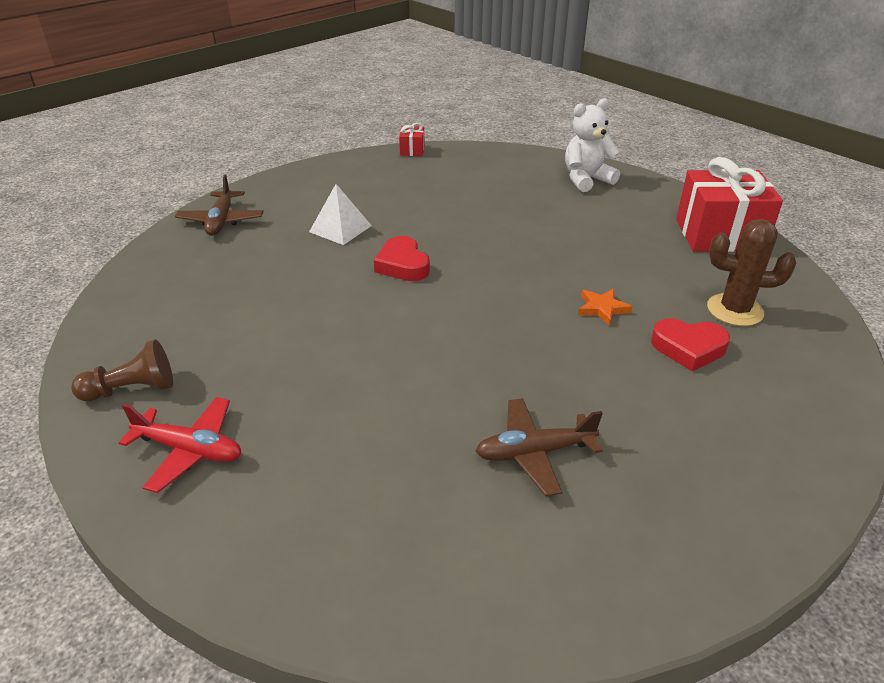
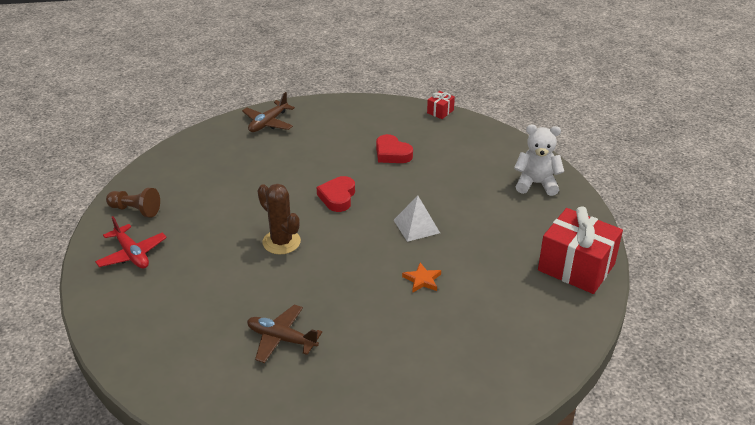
camera: 35 degrees right, 0 degrees up
(340, 228) = (329, 156): white pyramid -> white pyramid (416, 226)
(688, 348) = (442, 329): red heart -> red heart (392, 153)
(735, 310) = (507, 322): brown cactus -> brown cactus (281, 242)

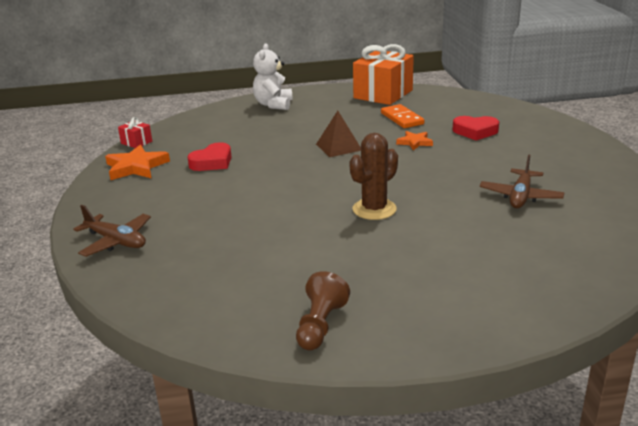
camera: 90 degrees left, 10 degrees down
(132, 254) = (419, 310): red plane -> none
(337, 197) = (291, 185): red heart -> red heart (475, 131)
(389, 117) = (136, 167): none -> orange star
(416, 226) = (338, 147): white pyramid -> brown pyramid
(492, 276) = (402, 118): none -> orange domino
(576, 267) = (383, 94): red gift -> orange gift

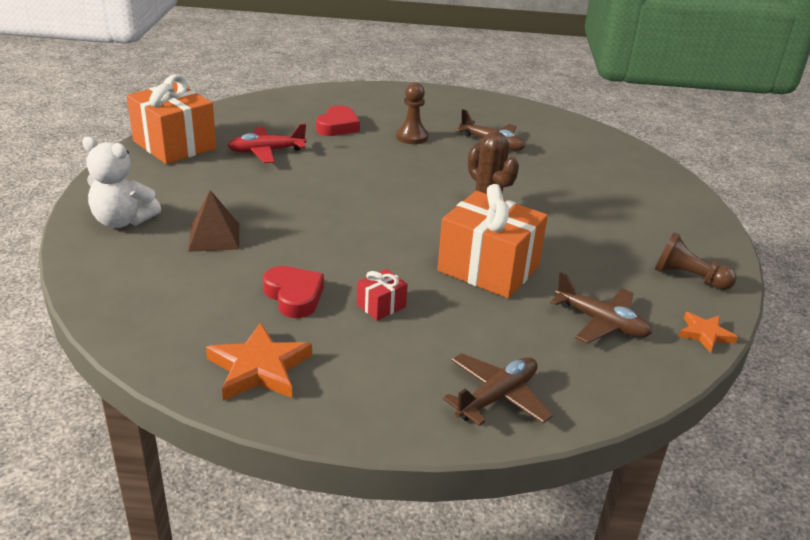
camera: 80 degrees left, 5 degrees up
(136, 142) = (153, 363): red gift -> red gift (381, 306)
(220, 278) = (601, 322): none -> brown plane
(280, 220) = (488, 268): none -> orange gift
(338, 147) = (317, 202): brown pyramid -> brown pyramid (214, 237)
(402, 118) = (266, 152): orange domino -> red plane
(415, 142) = (340, 160): orange star -> orange star (705, 334)
(491, 160) = (412, 137): none -> brown pawn

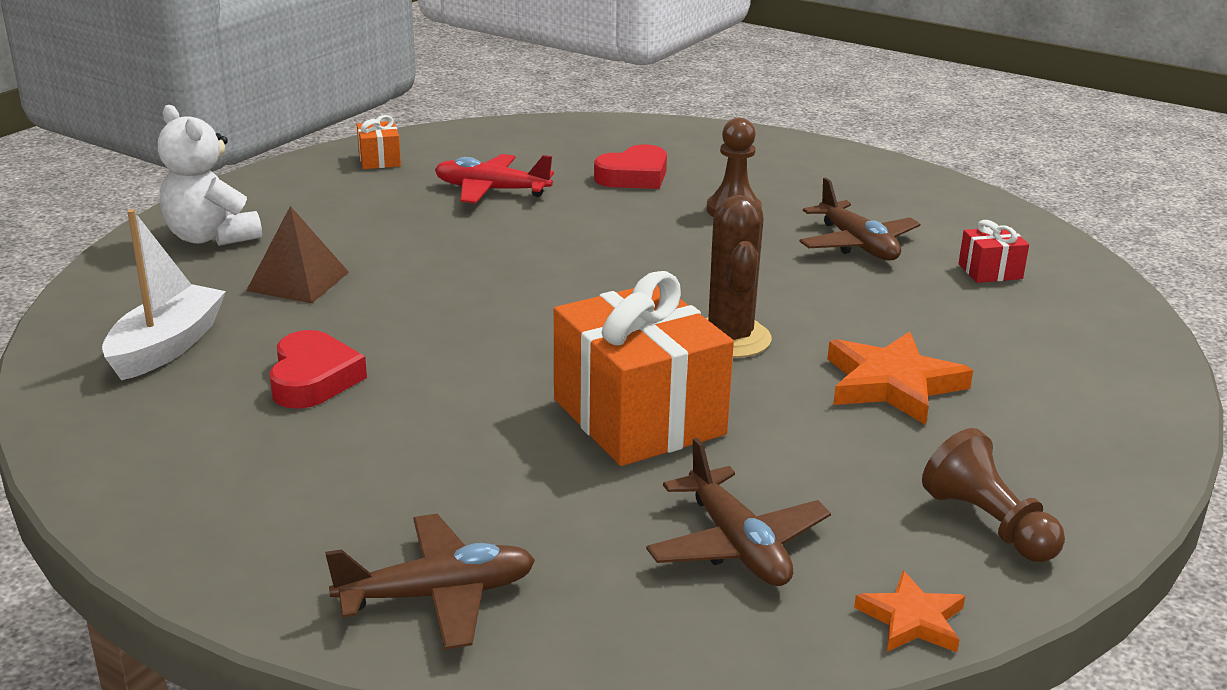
camera: 30 degrees right, 5 degrees down
(174, 145) = (379, 160): orange gift -> orange gift, size x0.44
(180, 301) = (167, 347): none -> white boat
(259, 368) = (165, 453): orange star -> orange star (892, 384)
(381, 306) = (416, 423): red gift -> red gift (990, 271)

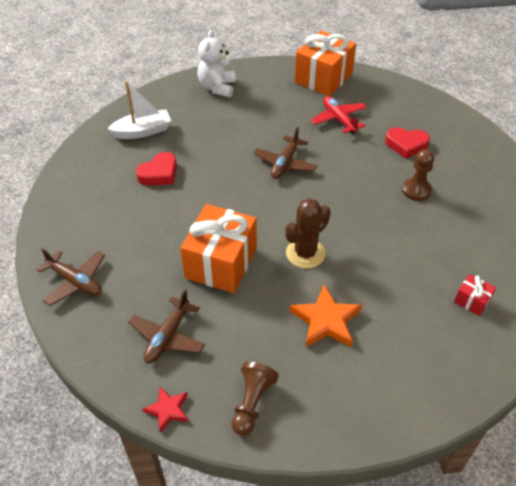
camera: 50 degrees right, 20 degrees up
(298, 281) = (213, 126): brown pyramid -> none
(379, 160) = (323, 78): orange gift -> orange gift, size x2.28
(857, 244) = (437, 244): brown plane -> brown plane (285, 163)
(912, 619) = (168, 410): orange star -> red star

